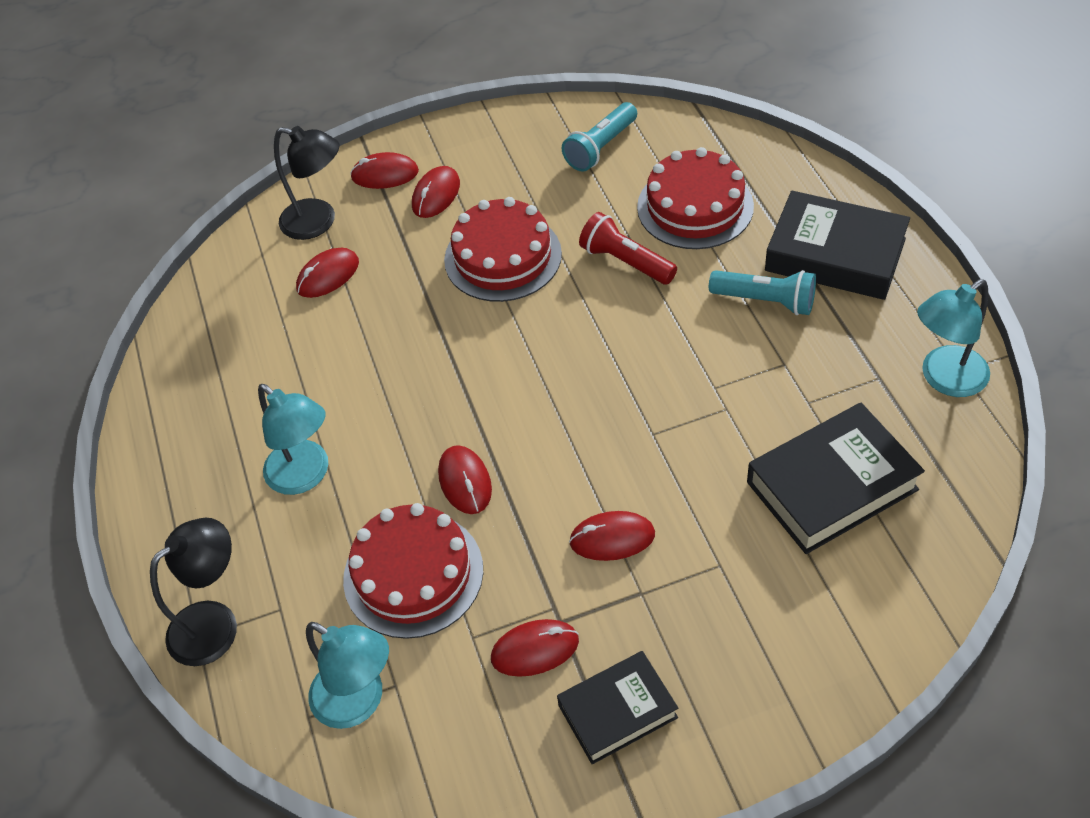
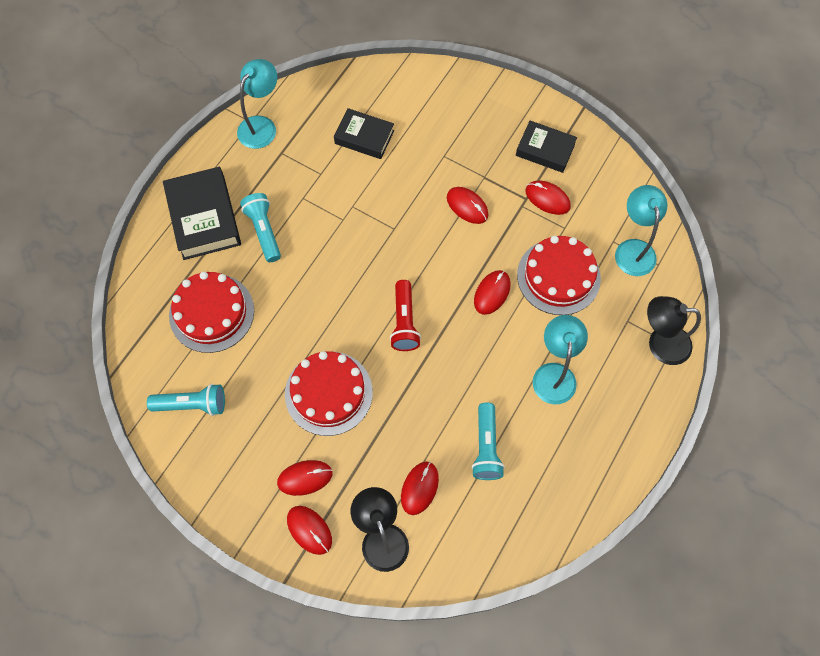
camera: 135 degrees left, 15 degrees up
(303, 355) = (486, 447): none -> turquoise flashlight
(328, 276) = (419, 488): red mouse -> red mouse turned 75 degrees counterclockwise
(625, 261) = (284, 321): red flashlight -> red flashlight (404, 322)
(832, 486) = (364, 137): black book -> black book, size x0.64
(944, 379) = (261, 126): turquoise lamp -> turquoise lamp turned 75 degrees counterclockwise

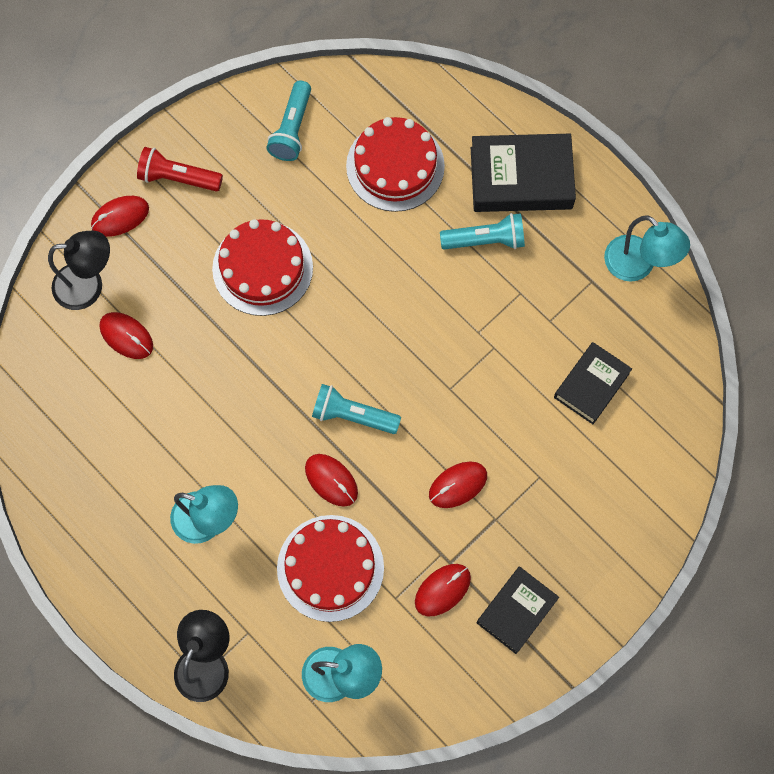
camera: 105 degrees right, 5 degrees up
(305, 478) = (176, 224): red mouse -> none
(404, 322) = (323, 369): red flashlight -> red flashlight (178, 178)
(486, 447) = (147, 418): turquoise flashlight -> turquoise flashlight (352, 415)

